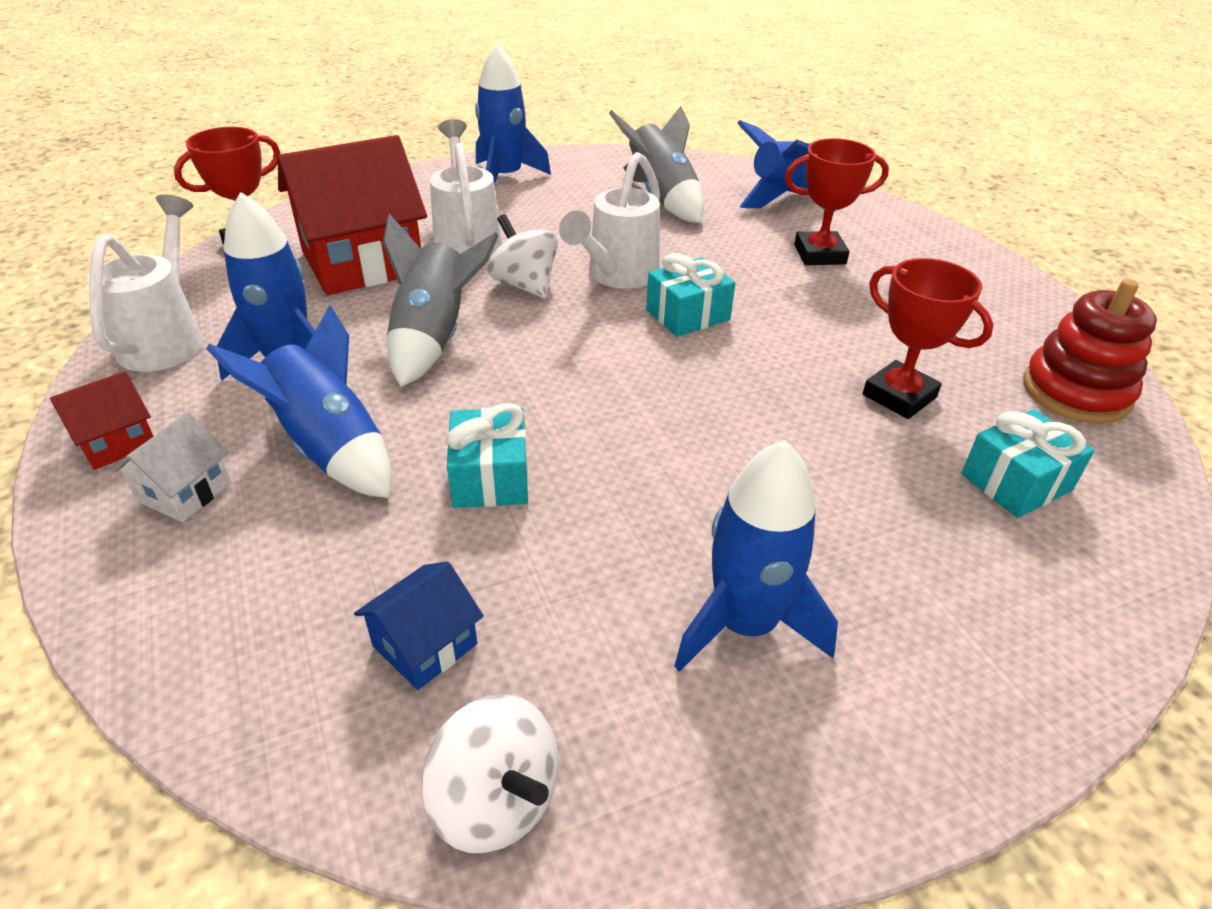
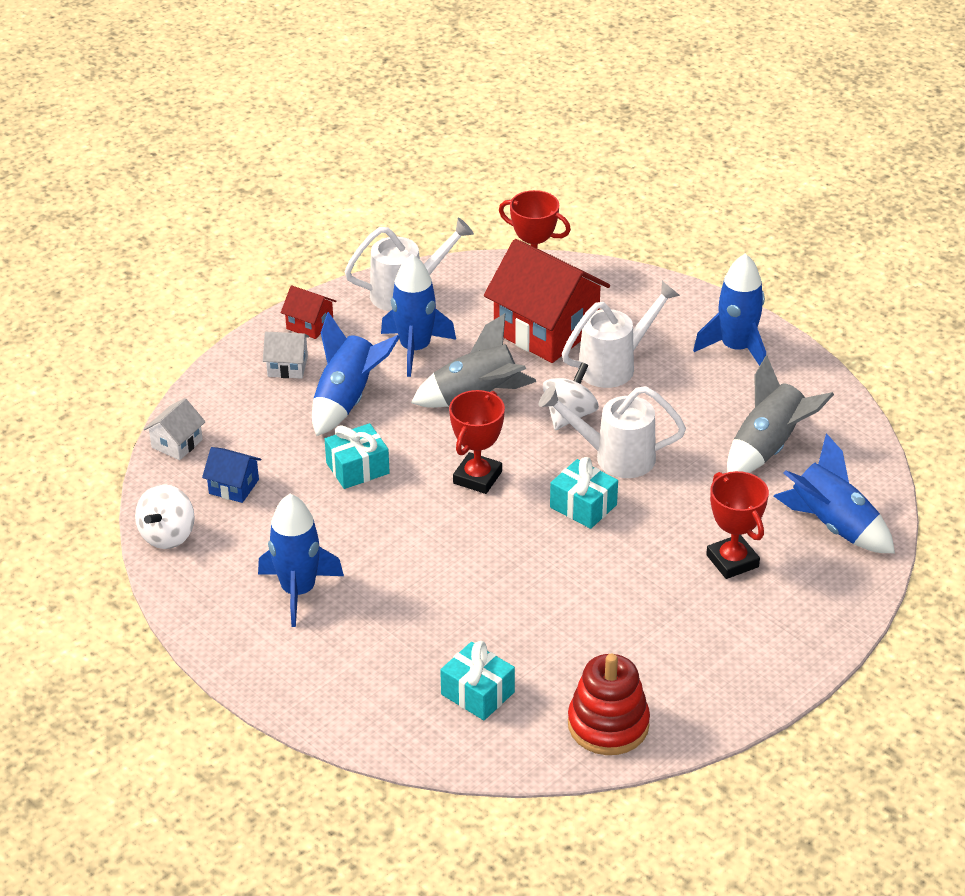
camera: 70 degrees right, 0 degrees up
(234, 706) = (177, 443): none -> white house
(899, 396) = (544, 630): red trophy -> red trophy (477, 477)

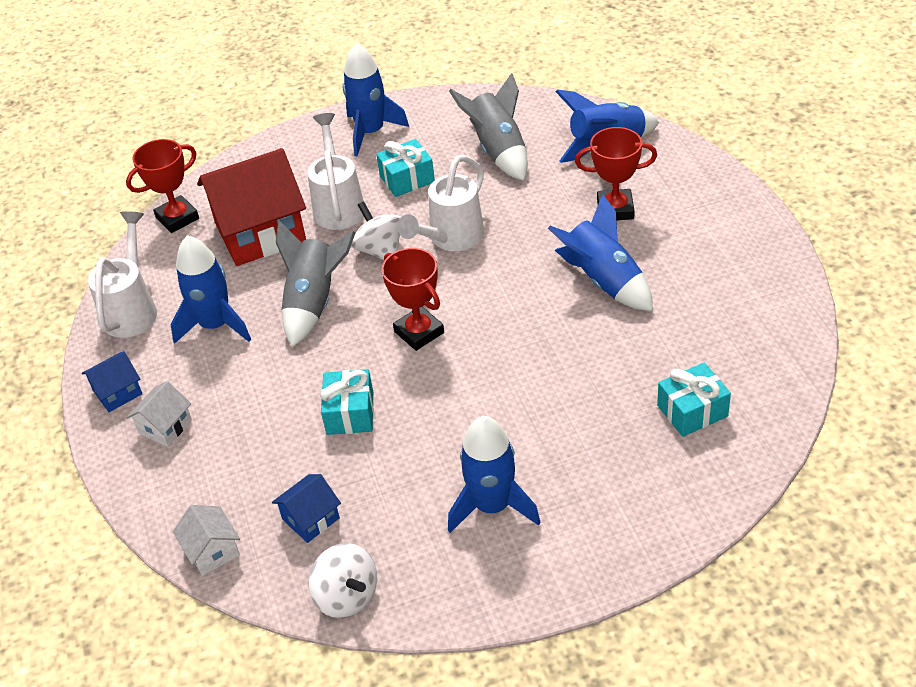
camera: 60 degrees left, 5 degrees up
(309, 324) = (117, 392): red house -> blue house
(347, 400) = (249, 394): blue rocket -> blue rocket (603, 281)
(583, 506) = (498, 275): turquoise gift -> turquoise gift (407, 179)
(608, 725) = (766, 337): red stacking toy -> none

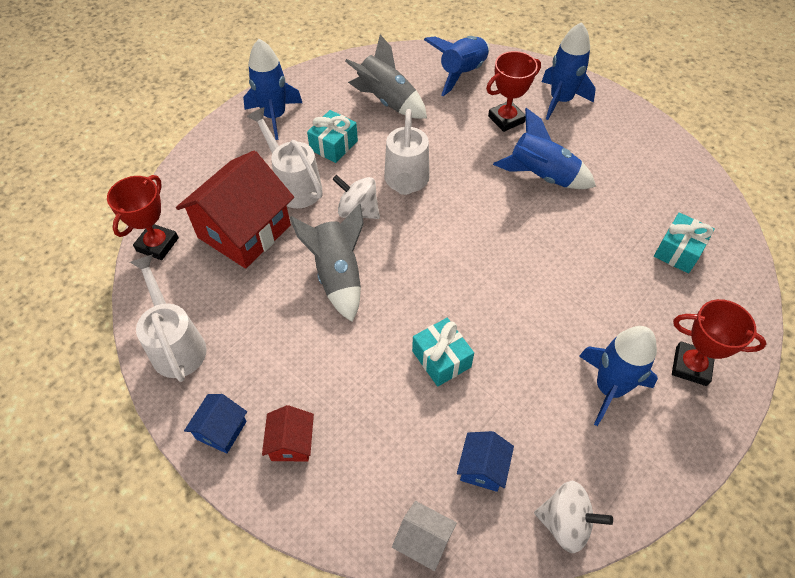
camera: 35 degrees left, 10 degrees up
(165, 426) = (291, 443): white house -> red house
(216, 325) = (267, 328): blue rocket -> blue rocket (561, 100)
(419, 332) = (441, 267): red trophy -> red trophy (691, 366)

